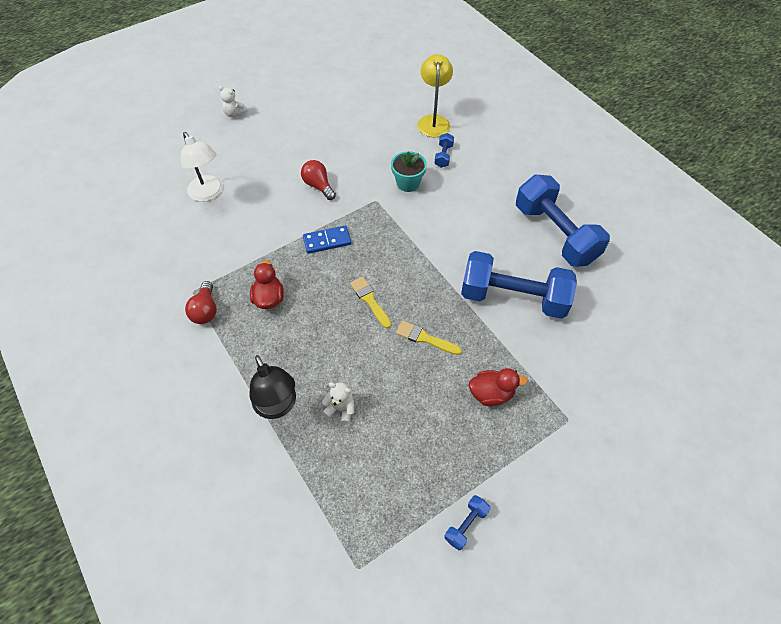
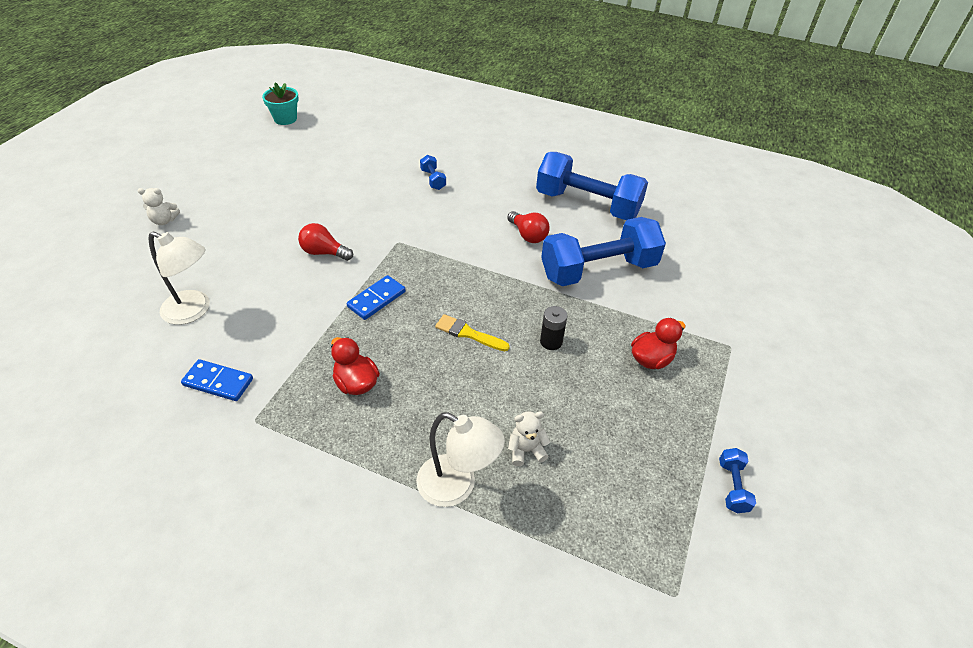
camera: 35 degrees left, 10 degrees down
(189, 253) = (218, 382): none -> blue domino
(205, 310) = (287, 432): red light bulb -> red light bulb (528, 235)
(278, 407) = (457, 486): black lamp -> white lamp
(408, 183) = (418, 215): turquoise flower pot -> turquoise flower pot (285, 119)
(425, 338) = (551, 341): yellow brush -> black battery
(433, 121) = (398, 154): yellow lamp -> none

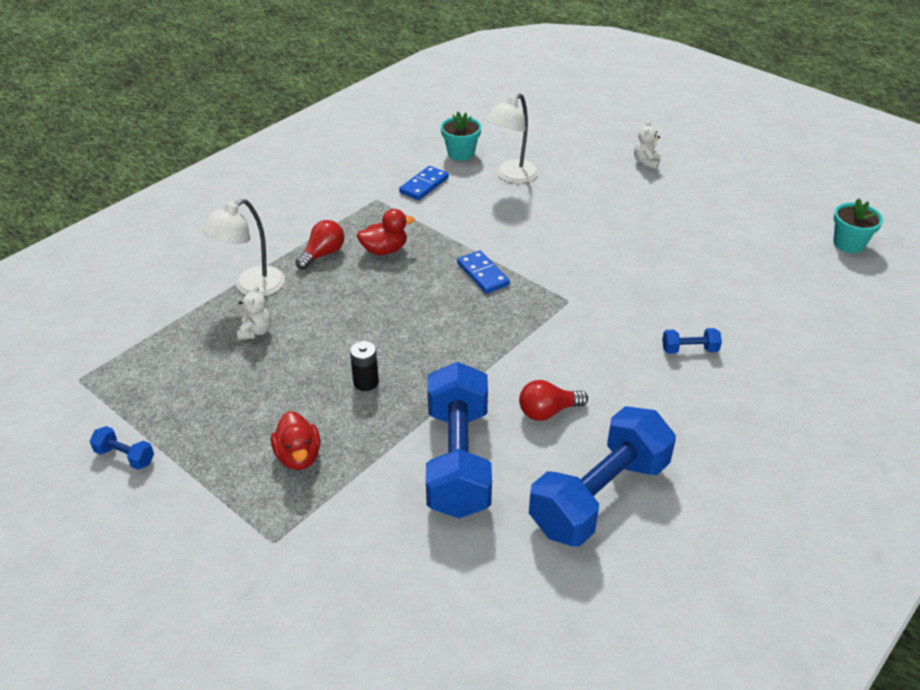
camera: 110 degrees right, 5 degrees down
(140, 365) = (461, 153): none -> turquoise flower pot
(324, 252) = (567, 249): red light bulb -> red light bulb (323, 254)
(468, 333) = (407, 325): yellow brush -> none

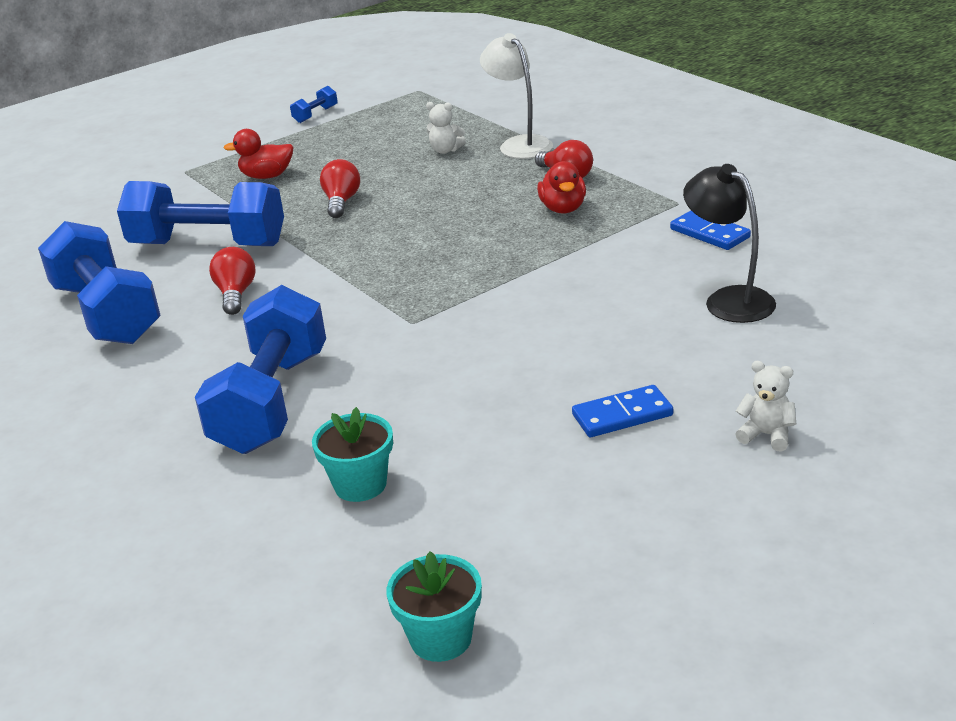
camera: 105 degrees right, 10 degrees down
(366, 382) = (341, 202): black battery -> red light bulb
(461, 153) = (800, 262): turquoise flower pot -> turquoise flower pot (360, 485)
(482, 274) = (491, 267): blue domino -> blue domino (622, 415)
(511, 176) = (729, 299): white lamp -> black lamp
(689, 350) = (271, 402): blue dumbbell -> blue dumbbell, size x2.50

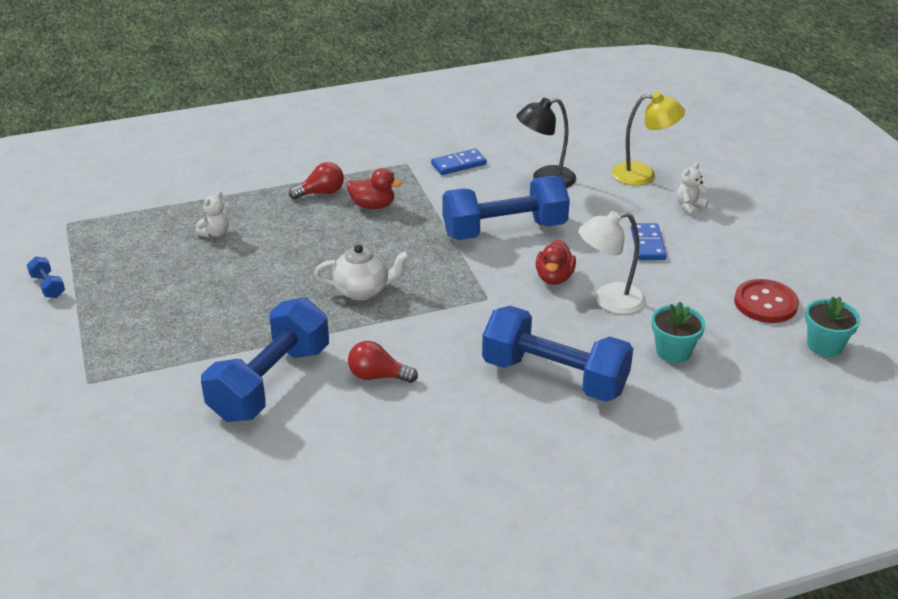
camera: 75 degrees left, 5 degrees up
(107, 313) = (353, 455): blue dumbbell -> blue dumbbell (504, 230)
(267, 176) = (159, 332): red duck -> red duck (554, 278)
(341, 202) = (259, 299): red light bulb -> none
(386, 247) = (363, 290): none -> white teapot
(519, 144) = (243, 199): white lamp -> white lamp (609, 300)
(529, 556) = (765, 303): none -> red button
(825, 375) = (643, 175): none -> yellow lamp

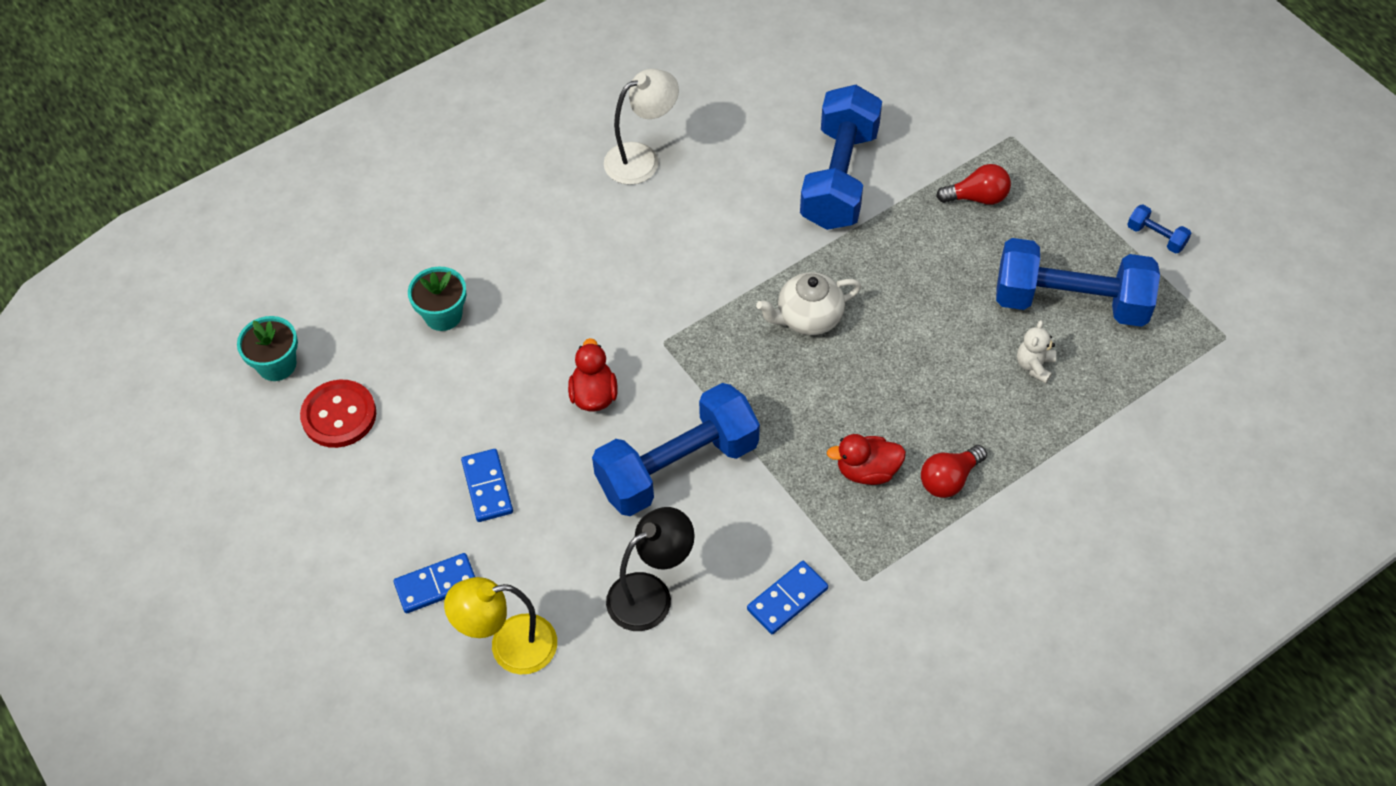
camera: 165 degrees right, 20 degrees up
(377, 376) = (739, 210): red light bulb -> red light bulb (977, 197)
(554, 376) = (562, 252): blue dumbbell -> blue dumbbell (1070, 302)
(609, 300) = (522, 373): white lamp -> white lamp (642, 158)
(689, 206) = (436, 585): white teddy bear -> blue domino

